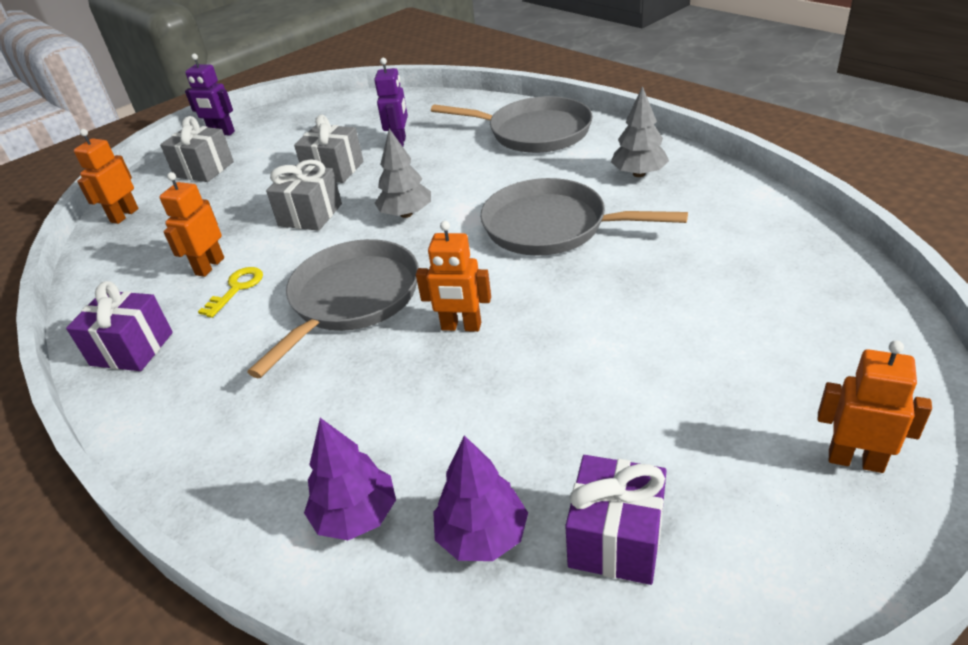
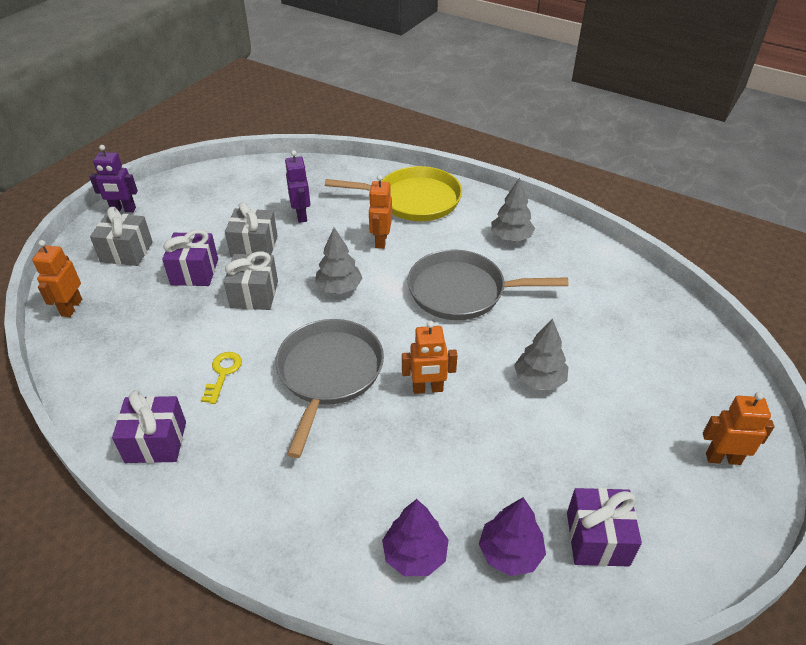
camera: 20 degrees left, 5 degrees up
(209, 266) = (186, 354): orange robot -> orange robot (381, 241)
(260, 190) = (195, 272): none -> purple gift
(534, 132) = (414, 200): grey pan -> yellow pan
(611, 331) = (539, 380): none -> grey tree

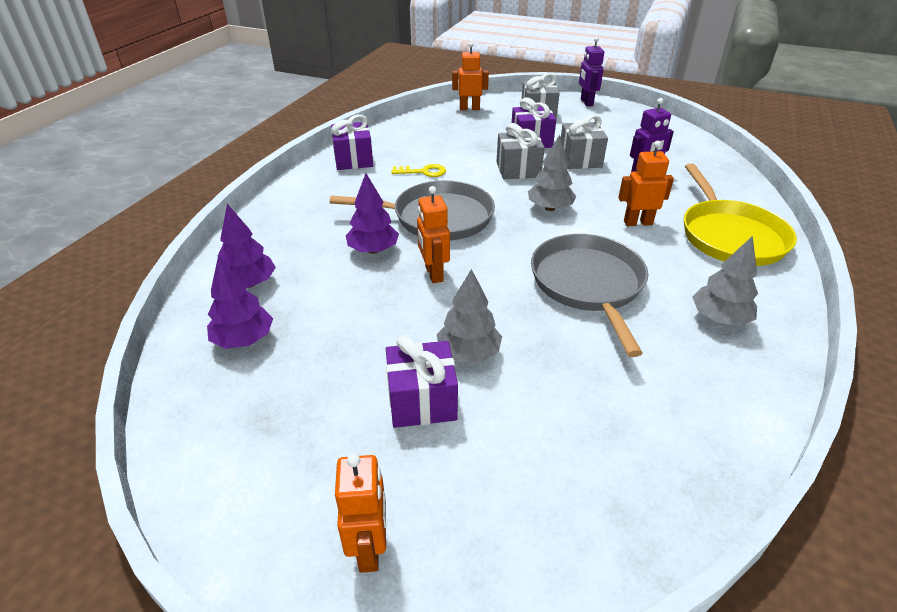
camera: 80 degrees right, 5 degrees down
(376, 434) = (373, 250): none -> purple tree
(597, 538) = (252, 404): purple gift -> purple gift (422, 401)

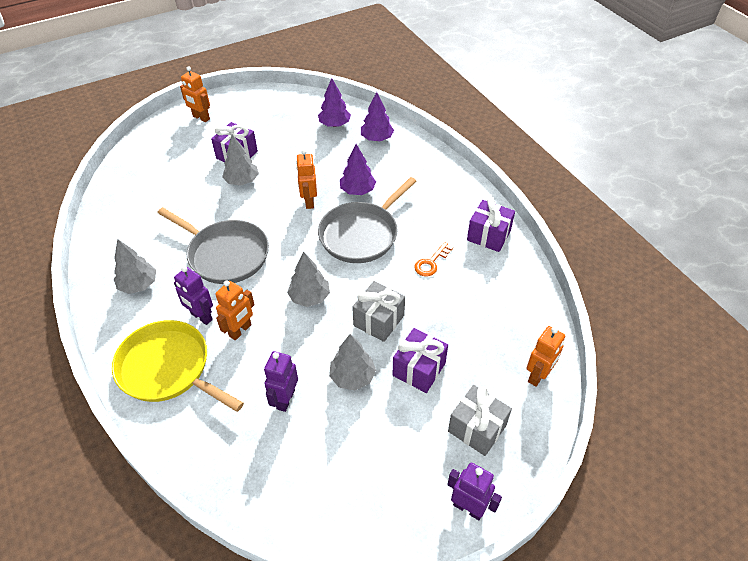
camera: 130 degrees right, 10 degrees up
(423, 172) = (431, 262): yellow key -> orange key
(433, 274) = (309, 201): orange robot -> orange robot turned 120 degrees counterclockwise
(580, 159) = (352, 377): grey gift -> grey tree
(667, 251) = (201, 317): none -> purple robot

